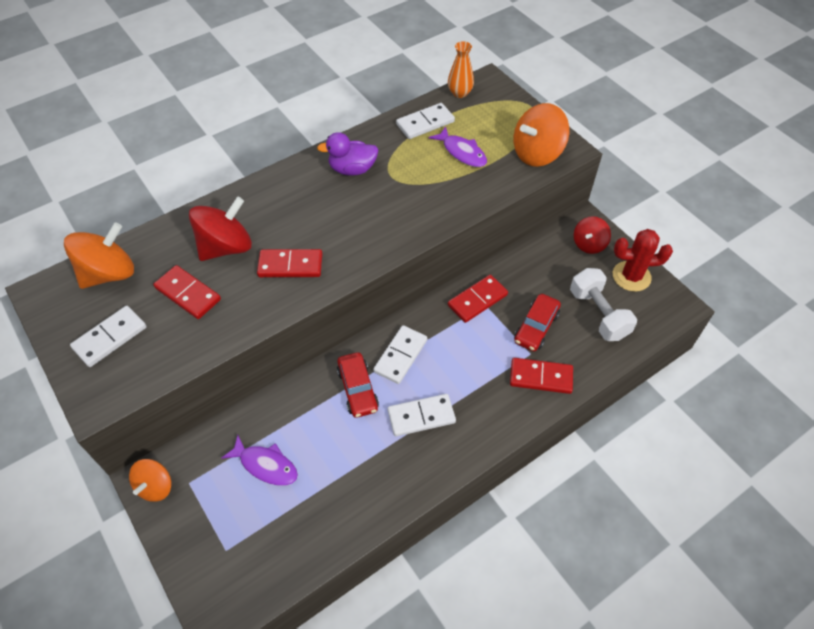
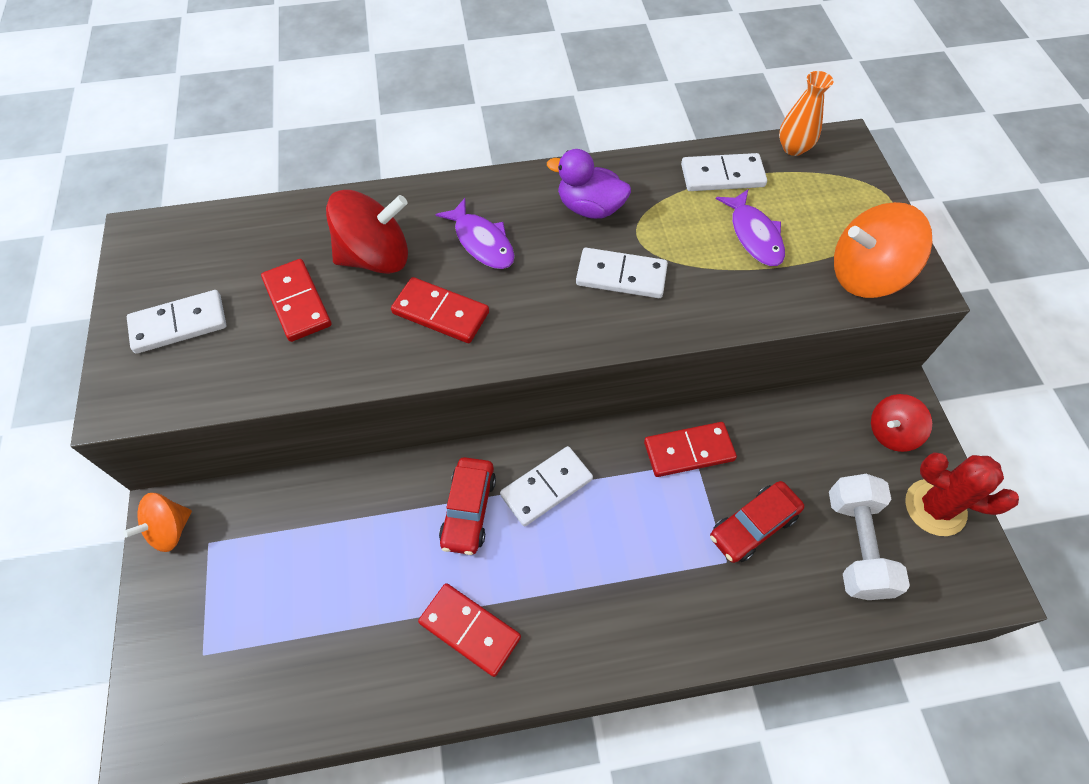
camera: 25 degrees right, 5 degrees up
(109, 273) = (224, 240): orange spinning top -> none
(265, 465) = (306, 562): purple fish -> purple fish (482, 242)
(421, 416) = (531, 586): white domino -> white domino (621, 276)
(541, 377) = (724, 604): red domino -> red domino (469, 630)

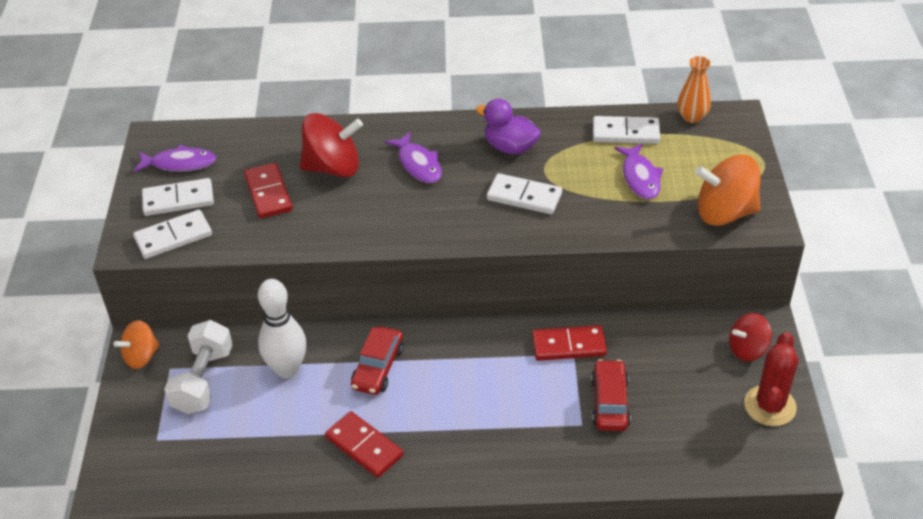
camera: 10 degrees right, 15 degrees down
(176, 269) = (179, 163): none -> purple fish
(357, 526) = (287, 369): none -> white bowling pin
(440, 313) = (377, 209): red domino -> none
(546, 487) = (444, 359): white domino -> white domino (173, 237)
(753, 526) = (610, 402): red car -> red car turned 120 degrees clockwise
(856, 545) = (694, 424): white dumbbell -> white dumbbell (203, 380)
(935, 507) = (769, 406): red cactus -> red cactus turned 75 degrees clockwise

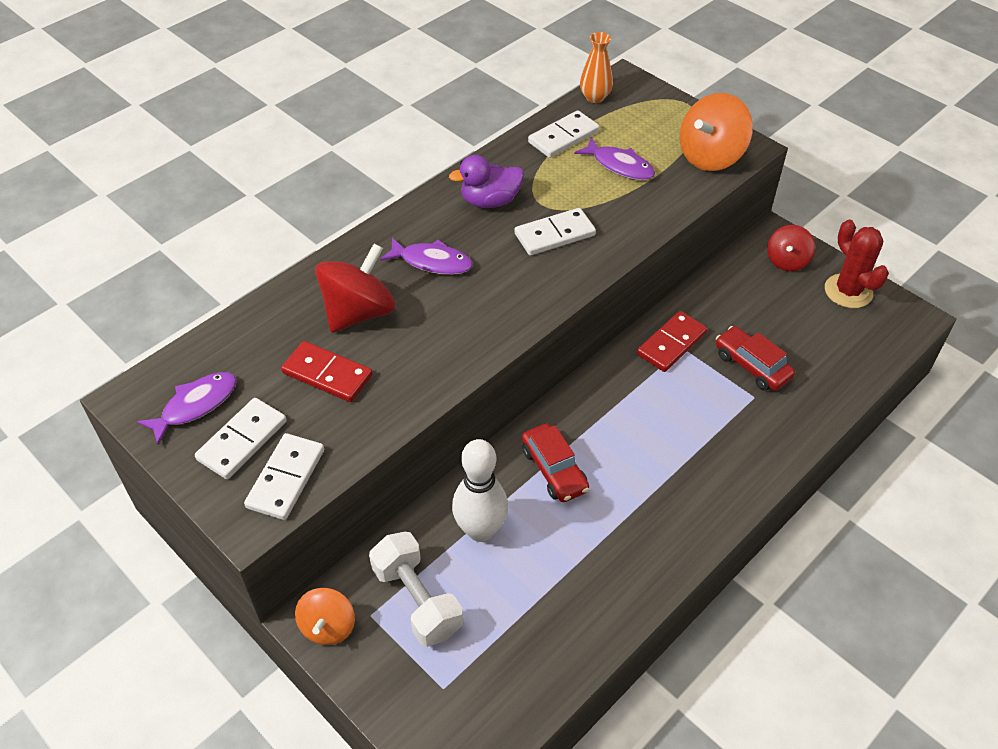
camera: 45 degrees left, 5 degrees up
(364, 446) = (626, 543): red domino -> none

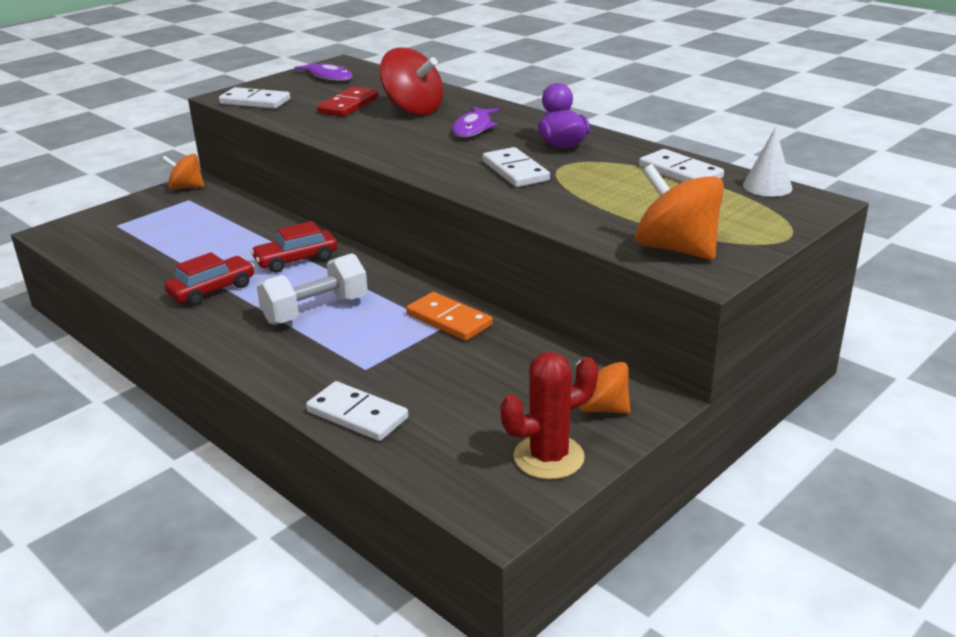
camera: 90 degrees right, 20 degrees down
(242, 441) = (293, 89): white domino -> white domino (357, 415)
(417, 600) = (192, 213): white dumbbell -> white dumbbell (315, 311)
(480, 530) = (244, 232): white bowling pin -> none
(595, 97) = (767, 186): orange vase -> white cone
(619, 166) = (638, 199): purple fish -> none
(671, 343) = (449, 320): red domino -> orange domino
(752, 365) = (413, 369): red car -> red car (212, 290)
(787, 261) = (602, 408): red spinning top -> orange spinning top

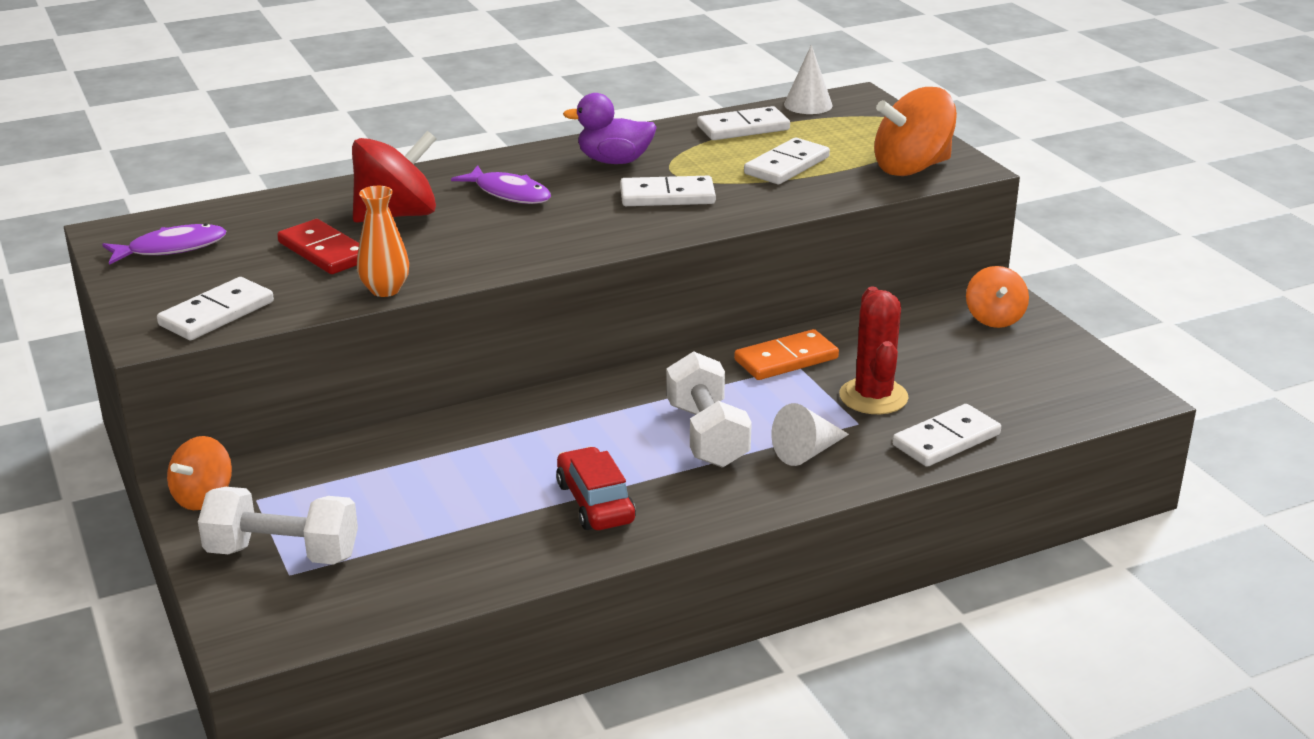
camera: 70 degrees left, 0 degrees up
(135, 219) = (282, 554): none -> white dumbbell
(296, 260) = (558, 432): red car -> none
(306, 128) = (385, 290): none -> orange vase
(309, 354) = (807, 452): none -> white cone
(548, 457) = (1058, 358): red cactus -> red cactus (873, 397)
(602, 408) = (994, 318): orange spinning top -> orange spinning top turned 45 degrees counterclockwise
(620, 199) = (786, 165): none -> white domino

